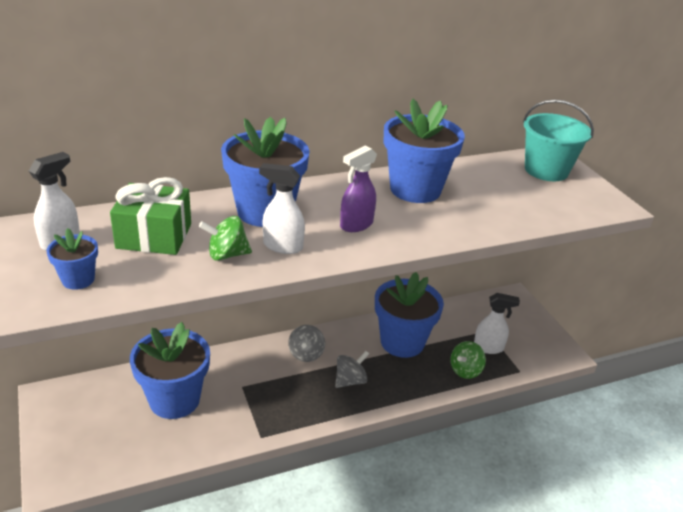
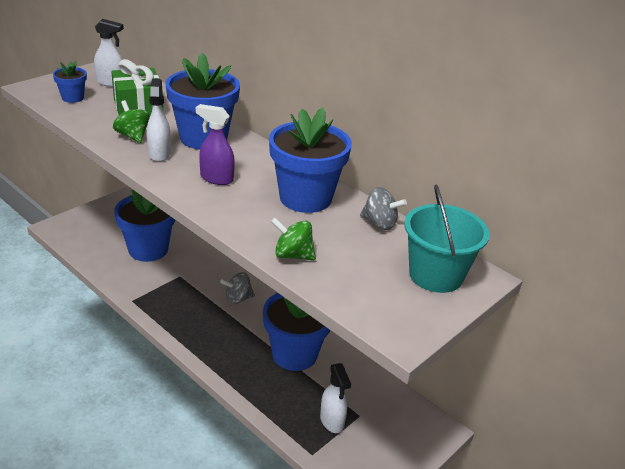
camera: 65 degrees right, 0 degrees up
(350, 381) = (221, 332): grey spinning top -> grey spinning top (379, 223)
(465, 370) = (284, 408): green spinning top -> green spinning top (293, 255)

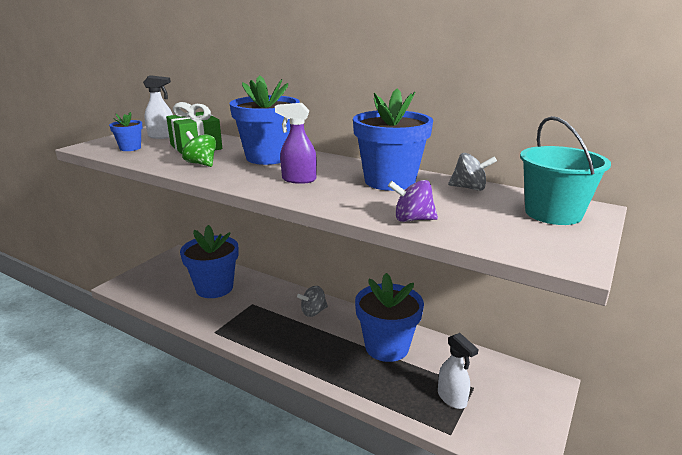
camera: 10 degrees left, 10 degrees down
(159, 154) = (233, 171): white spray bottle -> none
(293, 255) = (412, 219): green spinning top -> purple spinning top

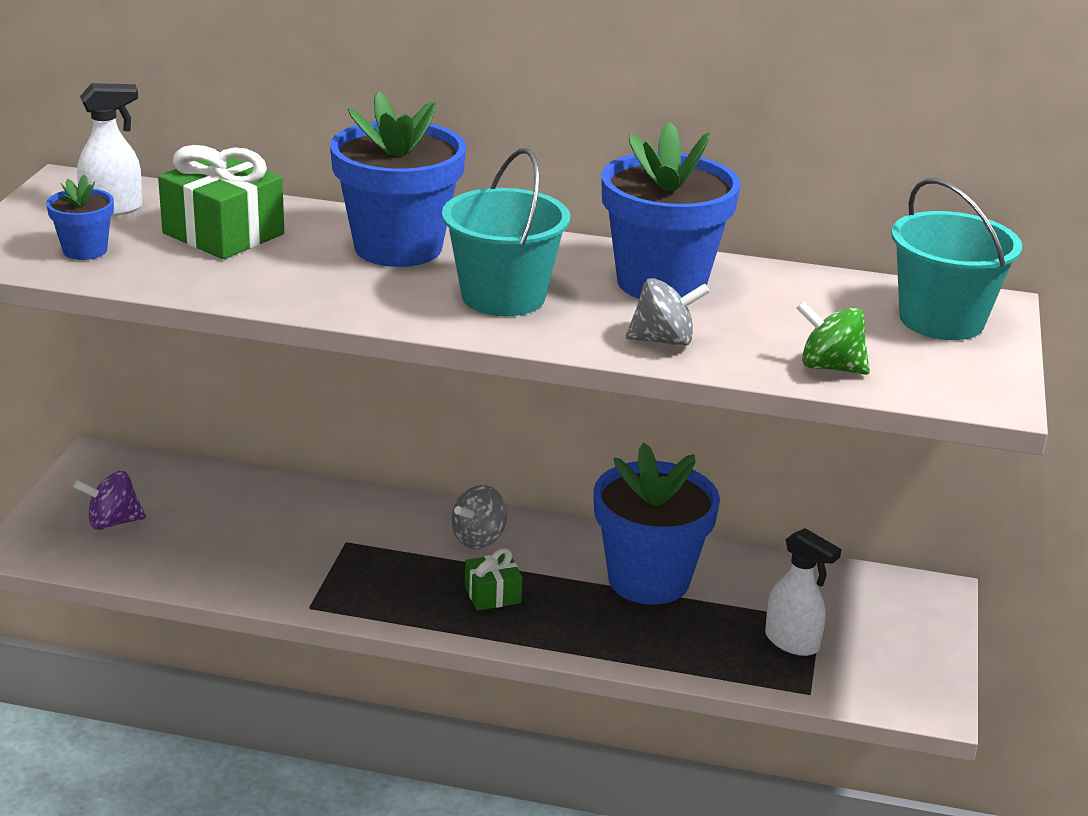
camera: 20 degrees left, 5 degrees up
(201, 164) = (283, 277): green spinning top -> green spinning top (830, 367)
(214, 288) = (243, 522): blue flower pot -> none
(298, 180) = (503, 296): purple spray bottle -> turquoise bucket
(303, 341) = (492, 594): none -> green gift
(412, 219) = (746, 357): purple spinning top -> purple spinning top (113, 522)
(469, 188) = (797, 283): grey spinning top -> grey spinning top (663, 341)

